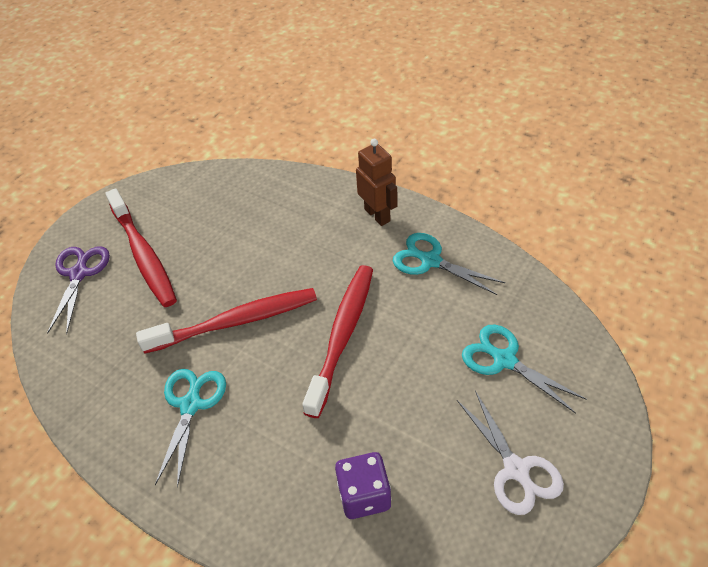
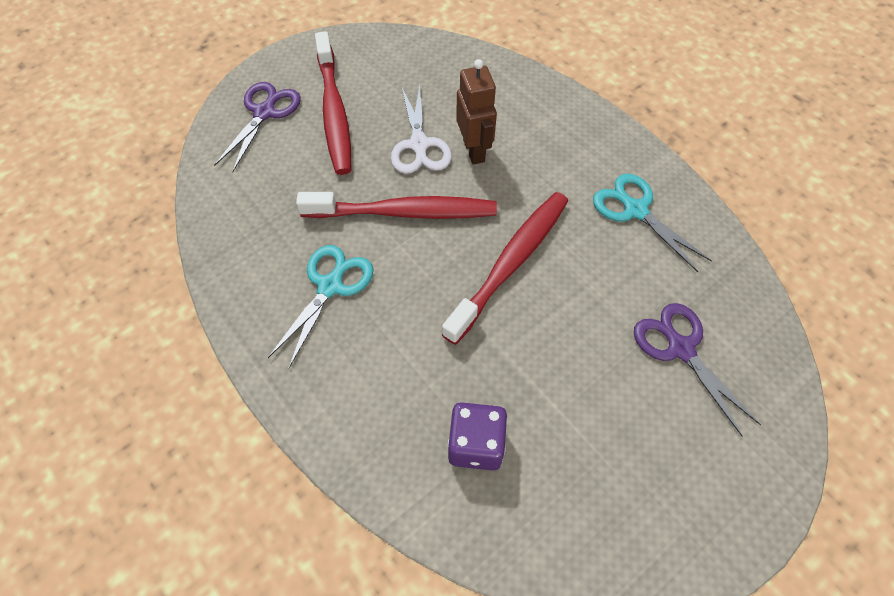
camera: 15 degrees right, 10 degrees up
(377, 215) = (594, 141): brown robot -> brown robot (474, 150)
(504, 360) = (680, 348): turquoise scissors -> purple scissors
(516, 470) = (651, 476): white scissors -> white scissors (419, 145)

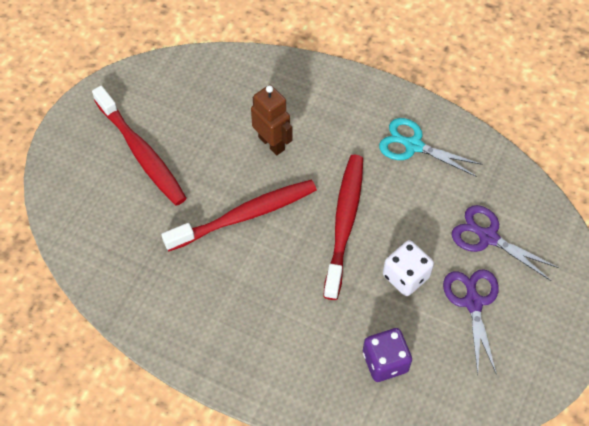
camera: 25 degrees left, 0 degrees up
(265, 112) = (83, 175): purple scissors -> purple scissors (473, 302)
(330, 286) = (222, 295): turquoise scissors -> none
(419, 145) = (226, 155): white scissors -> none
(553, 352) = (405, 276): none -> white dice

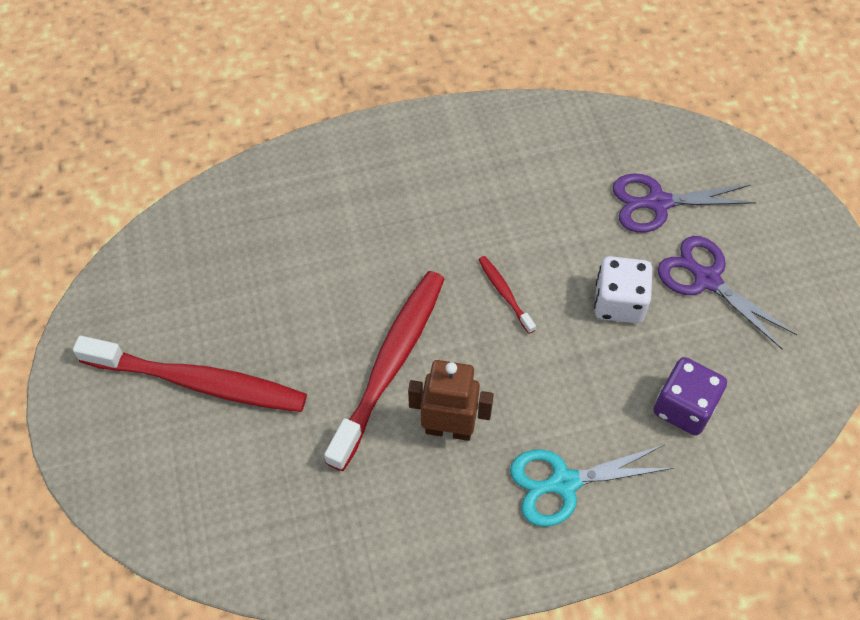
camera: 40 degrees left, 0 degrees up
(272, 143) = (343, 263): brown robot -> brown robot (449, 429)
(344, 223) = (504, 293): red toothbrush -> red toothbrush, size x0.43
(413, 145) = (496, 161): turquoise scissors -> turquoise scissors (563, 483)

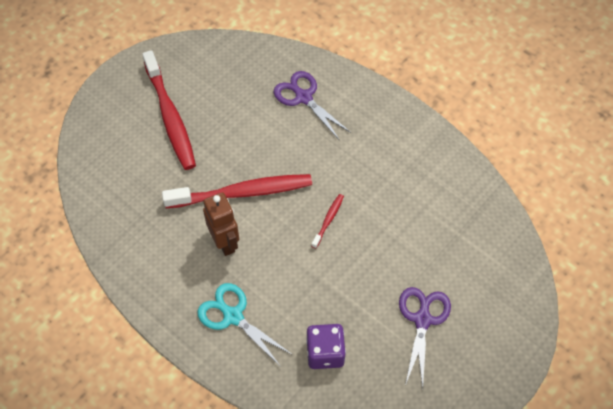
camera: 55 degrees right, 0 degrees up
(619, 302) = (368, 281): white dice -> none
(657, 203) = (455, 263): purple scissors -> purple scissors (303, 97)

